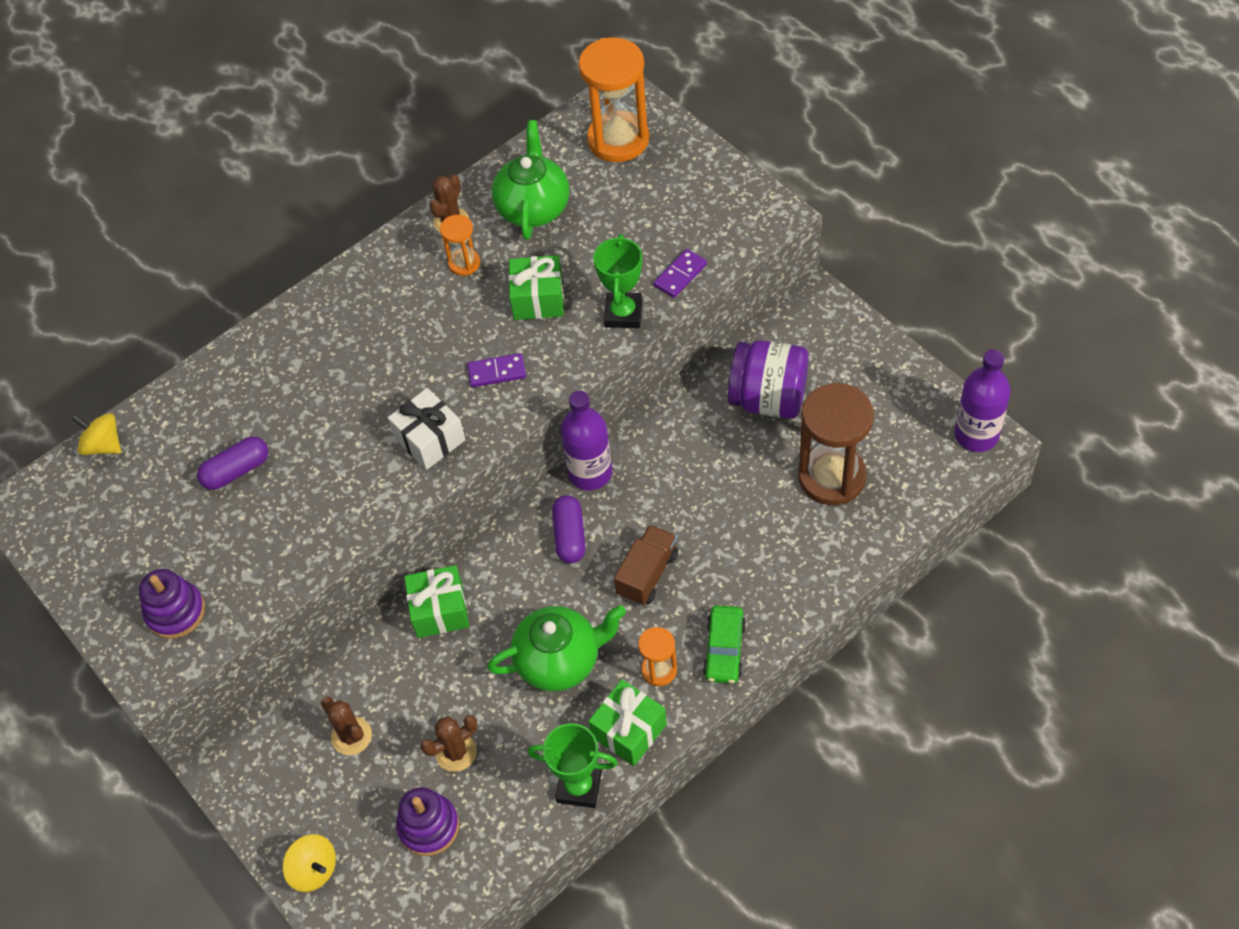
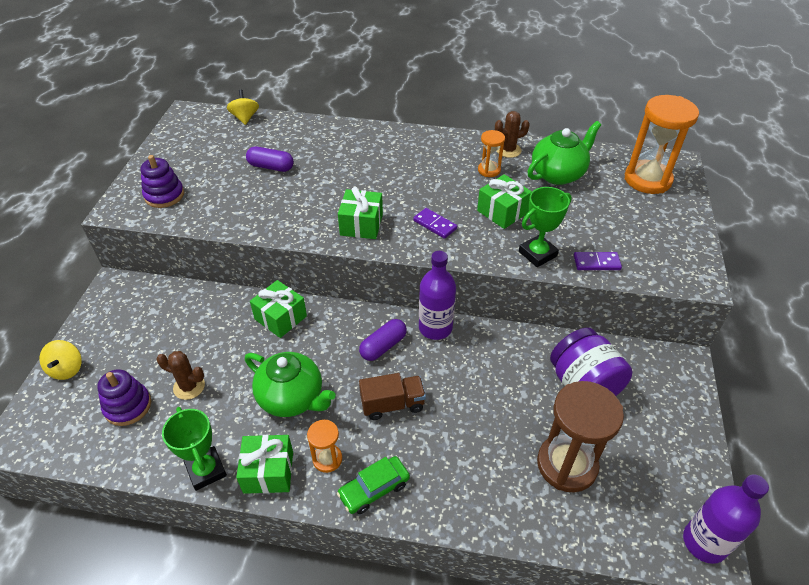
camera: 45 degrees right, 10 degrees down
(351, 736) = (168, 330): brown cactus -> none
(430, 439) = (361, 225): white gift -> green gift

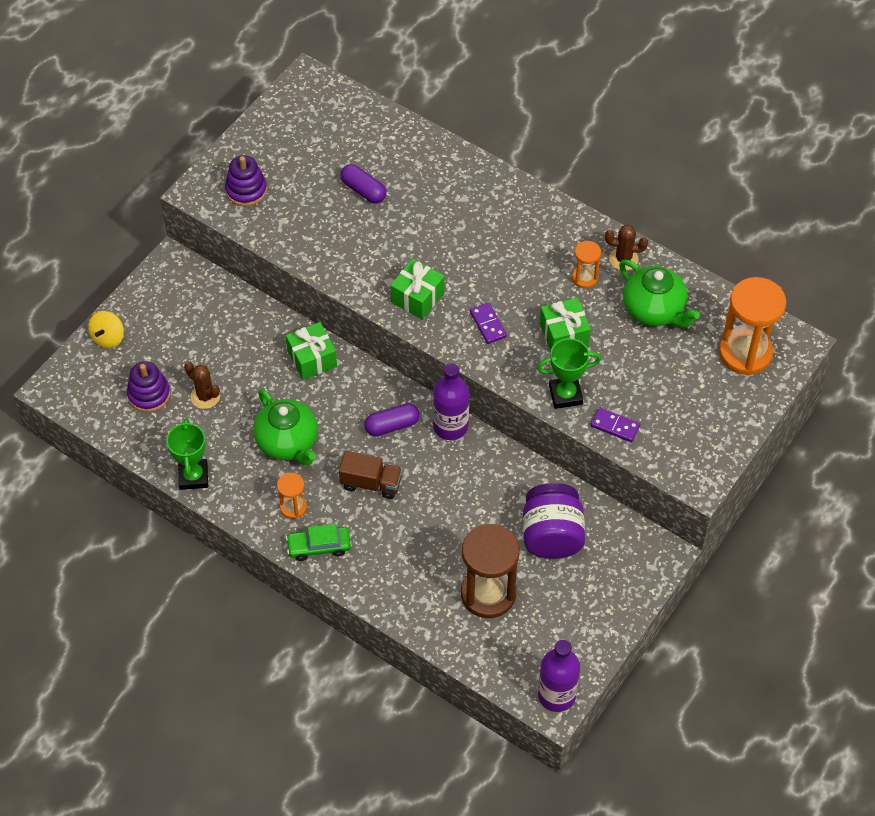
camera: 25 degrees right, 10 degrees up
(245, 118) = (366, 109): yellow spinning top -> none
(268, 472) = (241, 498): green gift -> none
(558, 174) = (654, 310): green teapot -> green teapot turned 60 degrees clockwise

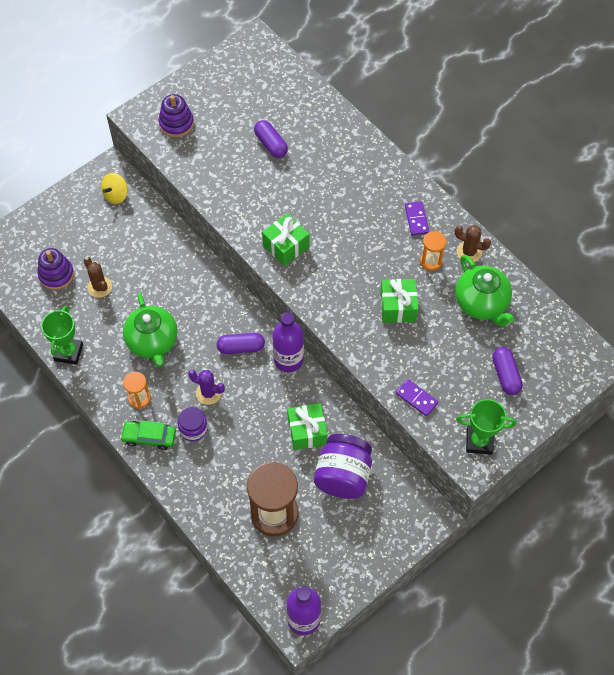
camera: 15 degrees right, 5 degrees up
(108, 338) = (40, 220): yellow spinning top -> yellow spinning top (116, 195)
(312, 359) = (194, 275): green gift -> green gift (307, 431)
(366, 525) = (193, 428): none -> purple jar
(371, 483) = (208, 393): brown truck -> purple cactus
(488, 324) = (337, 283): purple domino -> purple domino (416, 219)
(565, 395) = (383, 360): green trophy -> green trophy (479, 441)
(703, 379) = (505, 375): none -> purple capsule
(745, 353) = (549, 359): orange hourglass -> none

